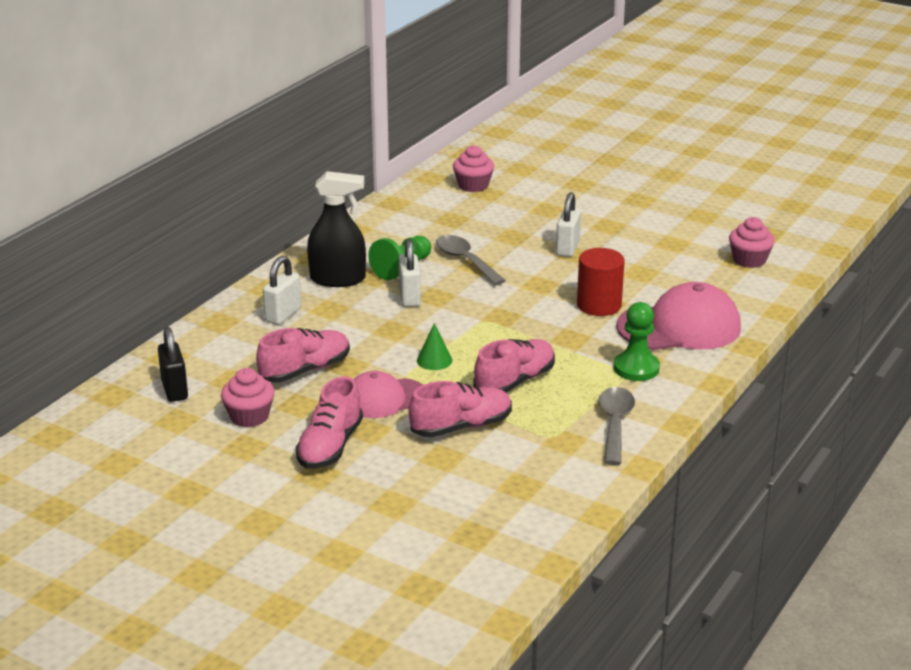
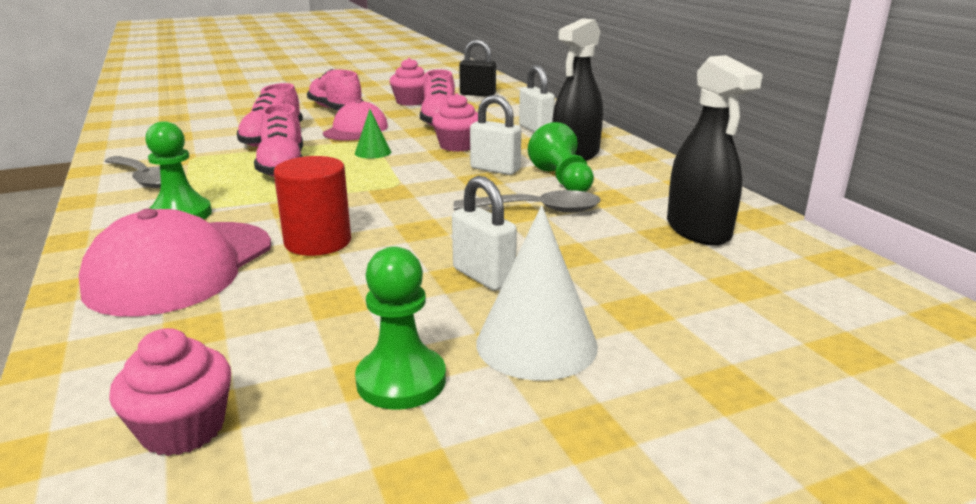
camera: 125 degrees right, 5 degrees down
(435, 213) = (698, 230): none -> black spray bottle
(473, 185) = (784, 282): pink cupcake -> pink cupcake (457, 146)
(604, 220) = (536, 343): none -> white cone
(666, 236) = (401, 381): none -> green pawn

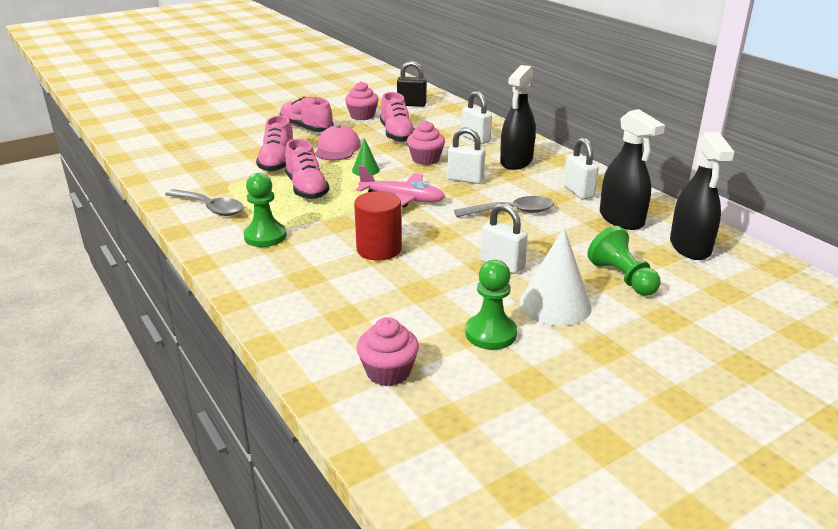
camera: 10 degrees left, 5 degrees up
(181, 267) = (301, 276): pink cap -> none
(396, 185) = (402, 199): none -> pink plane
(562, 180) = (517, 185): green pawn -> green pawn (622, 278)
(646, 193) = (578, 192): none -> white padlock
(799, 276) = (690, 247): none -> black spray bottle

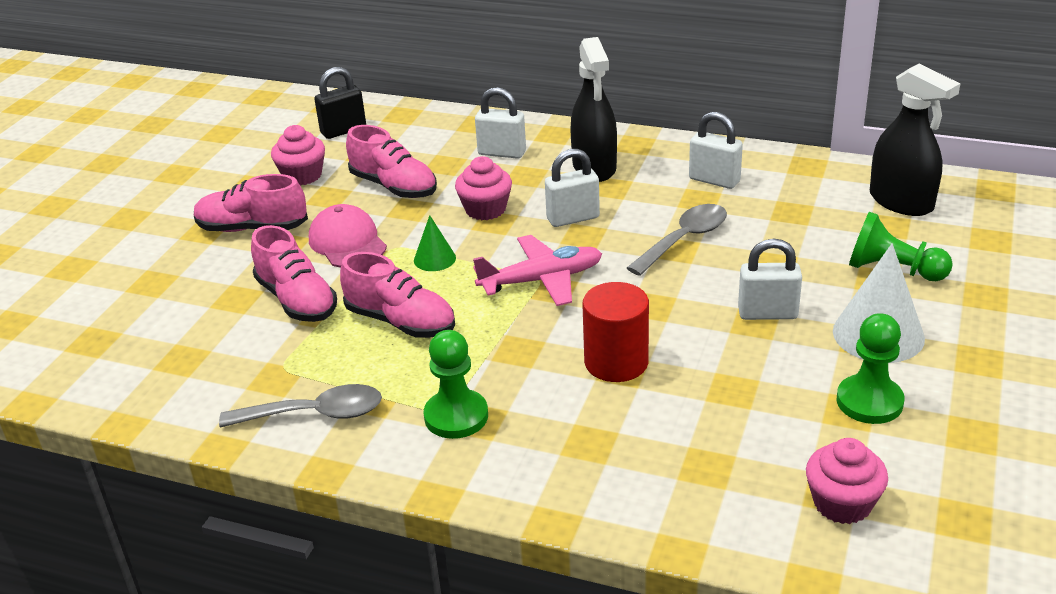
camera: 35 degrees left, 5 degrees up
(621, 219) = (800, 197): black spray bottle -> none

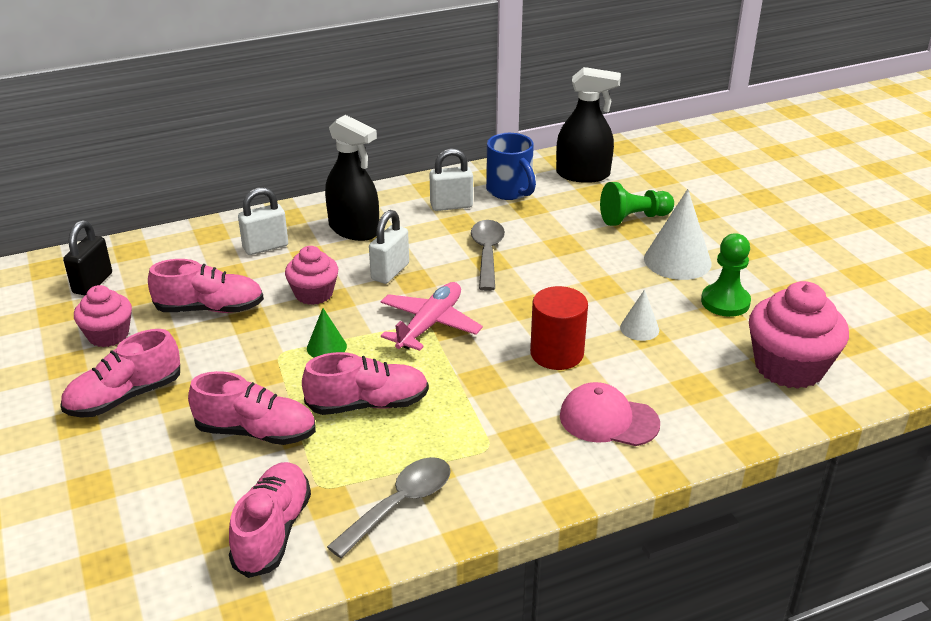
camera: 45 degrees left, 0 degrees up
(209, 380) = (273, 531): none -> pink shoe
(347, 242) = (233, 368): pink cap -> pink cap (608, 420)
(456, 416) = (505, 446): green pawn -> none
(732, 380) = (639, 328): none -> white cone
(767, 313) = (602, 277): white padlock -> none
(795, 189) = (510, 191): none -> blue mug
(842, 503) = (789, 367): pink cupcake -> pink cupcake, size x1.65

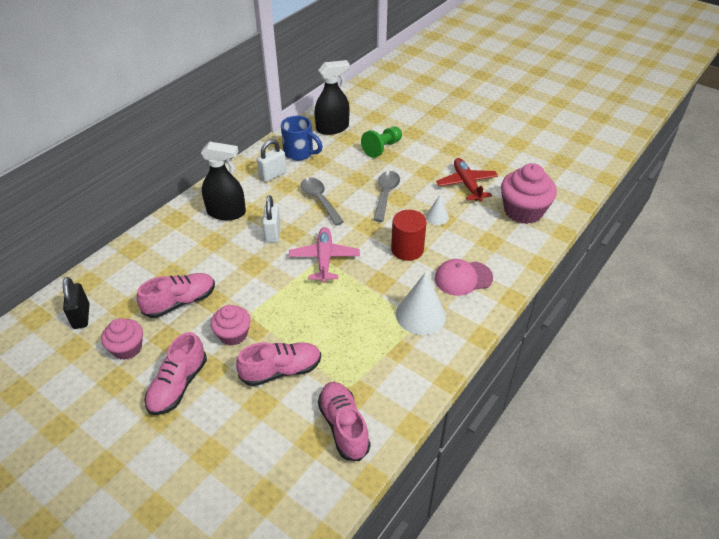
camera: 30 degrees left, 10 degrees up
(265, 247) = (179, 245): white padlock -> none
(314, 294) = (238, 266): pink cupcake -> pink cupcake (233, 334)
(326, 347) = (276, 298): green cone -> none
(368, 404) = (331, 324): pink shoe -> none
(400, 504) = (398, 376): grey spoon -> grey spoon (386, 194)
(677, 260) = (424, 167): white cone -> white cone (420, 315)
(725, 302) = (466, 184): green pawn -> red plane

